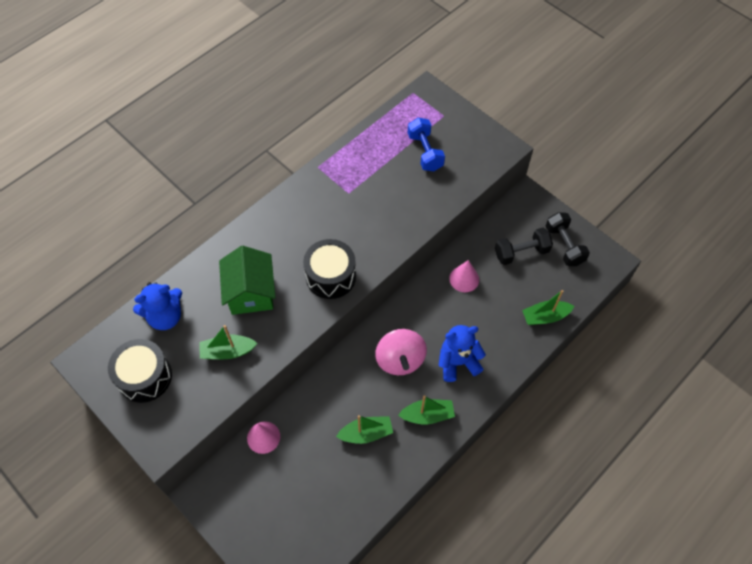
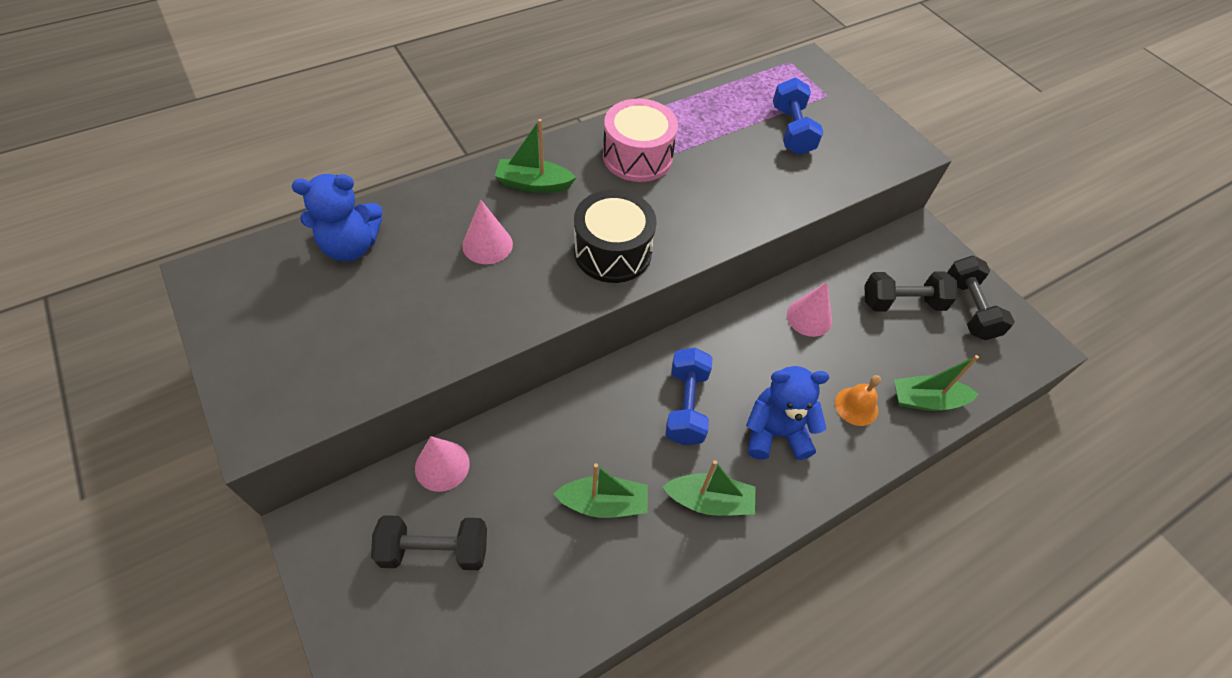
camera: 10 degrees right, 5 degrees down
(144, 377) = (284, 319): black drum -> none
(227, 351) = (422, 315): green boat -> green boat (533, 184)
(251, 292) = (487, 244): green house -> pink cone
(276, 487) = (435, 550): none -> black dumbbell
(328, 200) = (637, 156): none -> pink drum
(400, 360) = (686, 406): pink spinning top -> blue dumbbell
(503, 332) = (856, 406): none -> orange bell

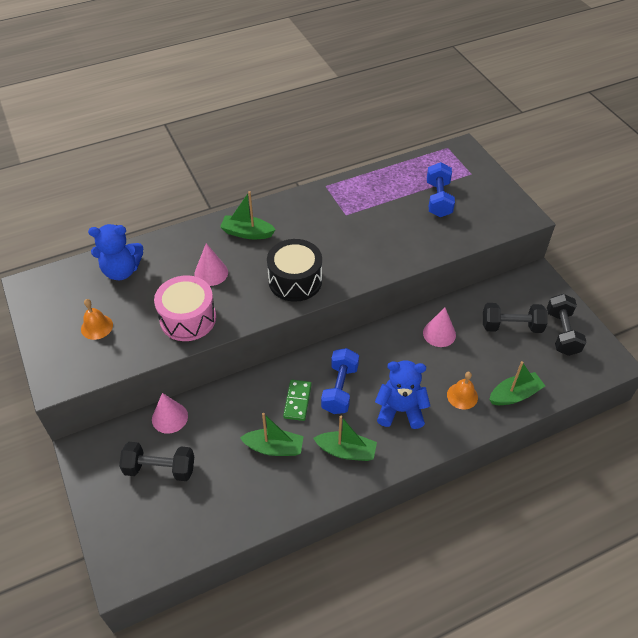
camera: 10 degrees right, 5 degrees down
(318, 336) = (97, 327): none -> orange bell
(628, 428) = (297, 401): none -> green domino
(637, 156) = (322, 215): pink drum -> pink drum (188, 318)
(926, 400) = (514, 395): green boat -> green boat turned 150 degrees clockwise

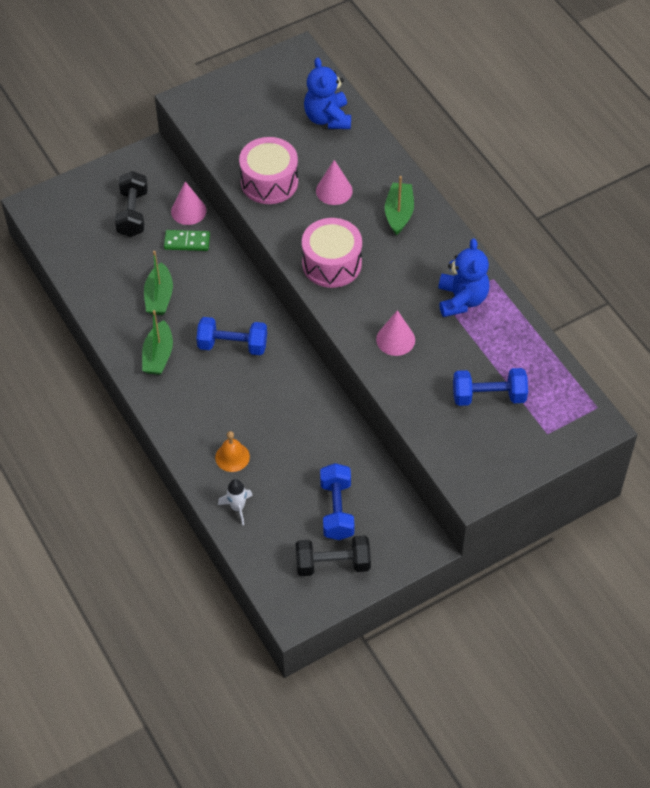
camera: 85 degrees right, 5 degrees up
(97, 327) = (252, 115): orange bell -> none
(295, 280) = (332, 263): black drum -> pink drum
(297, 401) = (214, 310): green domino -> green domino (187, 242)
(400, 410) = (210, 400): blue teddy bear -> blue teddy bear (461, 299)
(439, 333) = (317, 435): pink cone -> pink cone (395, 339)
(511, 326) = (336, 510): black dumbbell -> blue dumbbell
(514, 395) = (237, 508): green boat -> white rocket

